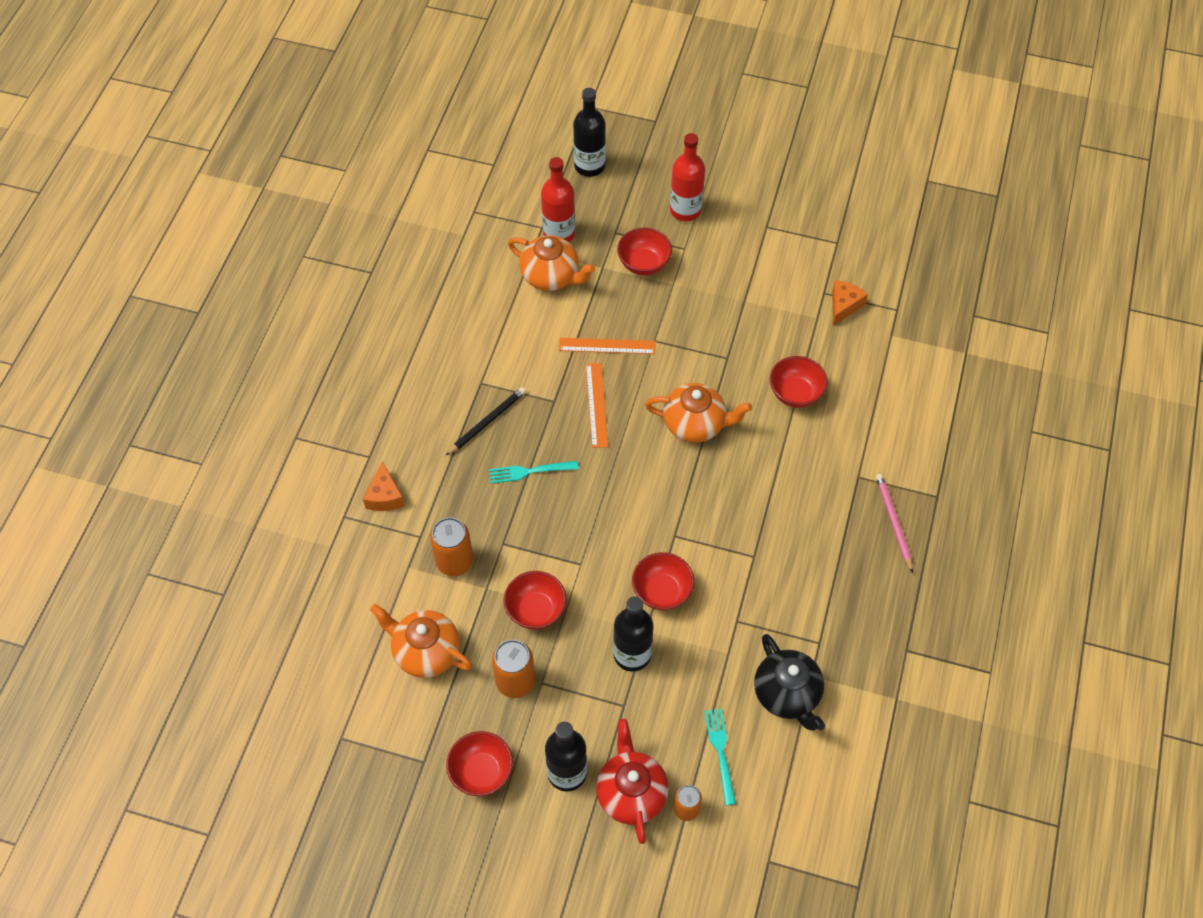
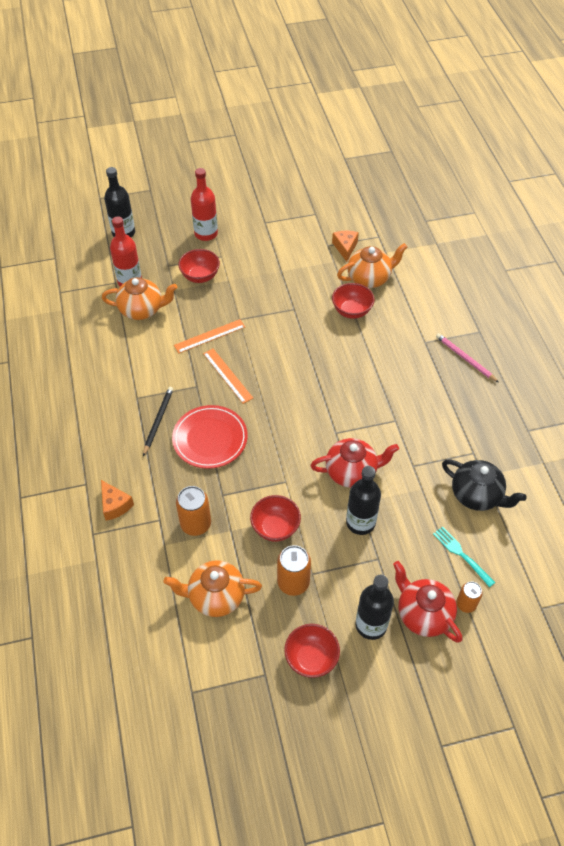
camera: 30 degrees left, 5 degrees down
(530, 471) = (210, 439): turquoise fork -> red plate
(662, 591) = (352, 472): red bowl -> red teapot
(695, 424) = (301, 357): orange teapot -> orange teapot (369, 278)

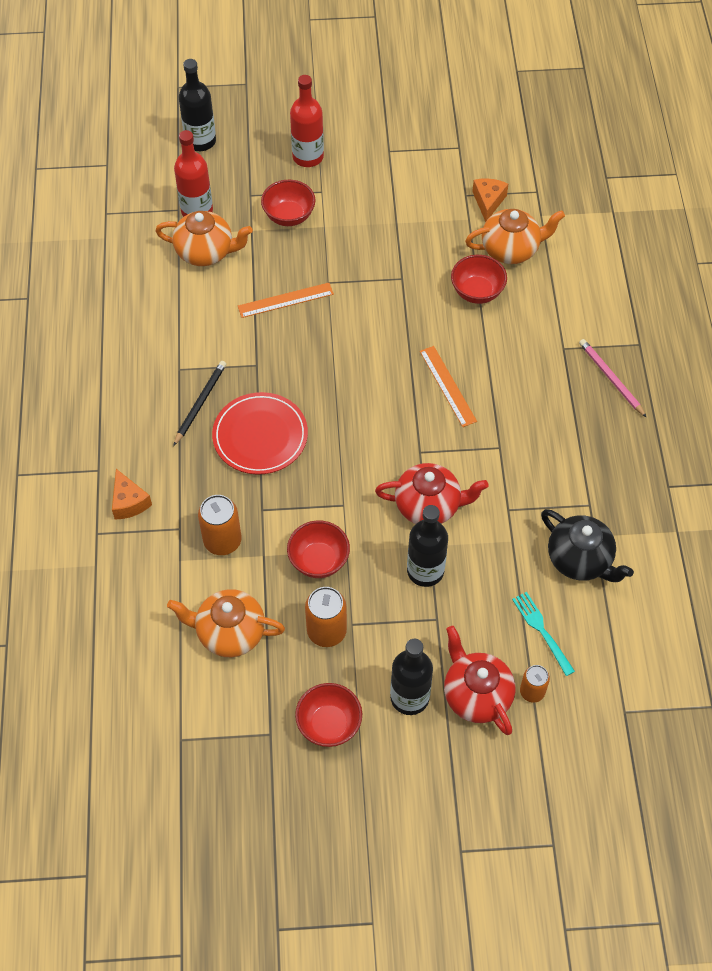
camera: 10 degrees right, 5 degrees up
(227, 375) = (298, 356): orange ruler -> orange ruler (448, 386)

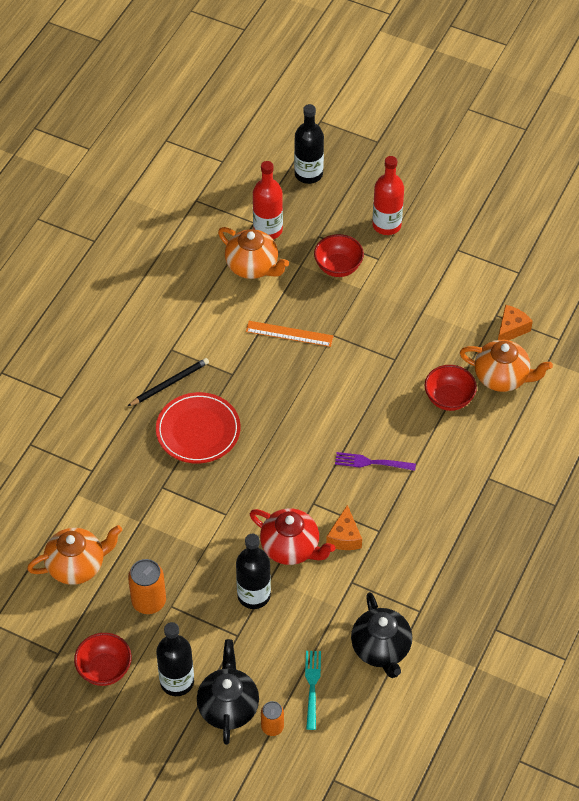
camera: 30 degrees right, 5 degrees down
(129, 502) = (68, 432): orange cheese -> orange cheese (344, 537)
(222, 541) = (117, 495): orange can -> none
(229, 633) = (77, 565): orange teapot -> orange teapot turned 120 degrees clockwise
(319, 560) = (178, 546): red bowl -> none
(448, 386) = (371, 462): orange ruler -> purple fork
(476, 694) = (228, 706): red teapot -> black teapot
(611, 378) = (510, 521): pink pencil -> none

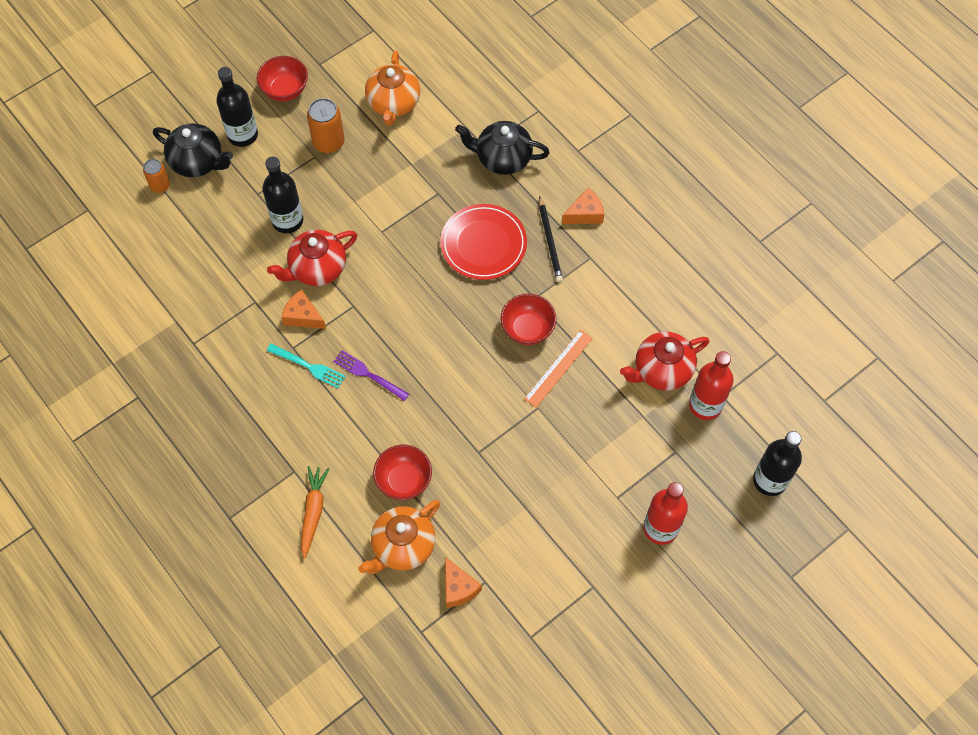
camera: 115 degrees right, 10 degrees up
(128, 368) = (585, 214): none -> orange cheese
(253, 266) = (661, 371): orange teapot -> red teapot
(312, 686) = (176, 229): turquoise fork -> turquoise fork (308, 366)
(338, 267) = (623, 452): red bowl -> red bowl (527, 329)
(371, 462) = (369, 375): purple fork -> purple fork turned 90 degrees counterclockwise
(381, 649) = (176, 296): black teapot -> black teapot (502, 158)
(513, 449) = (313, 512): none -> orange carrot

